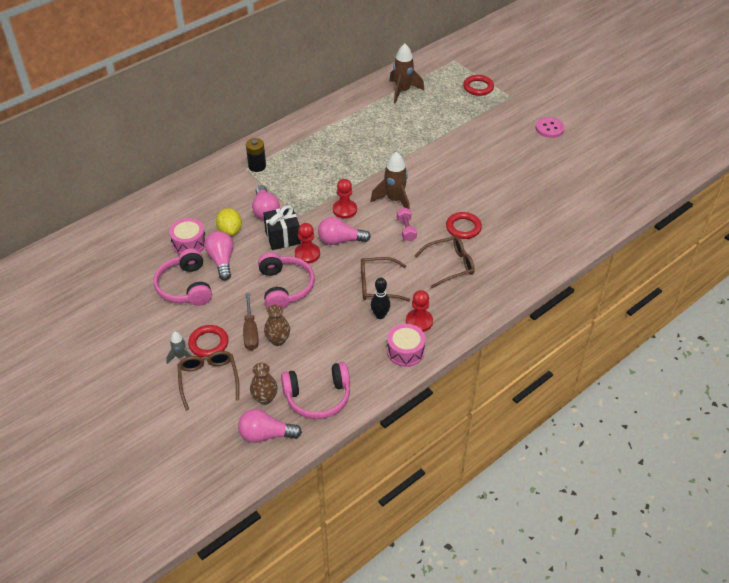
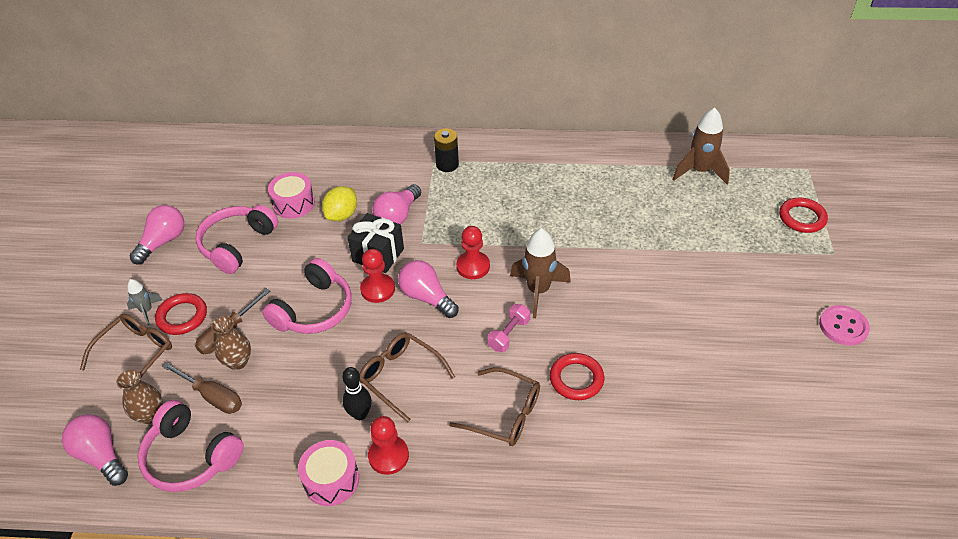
camera: 45 degrees right, 0 degrees up
(222, 261) = (297, 240): pink light bulb -> pink light bulb (163, 242)
(288, 365) = (212, 396): none -> brown screwdriver

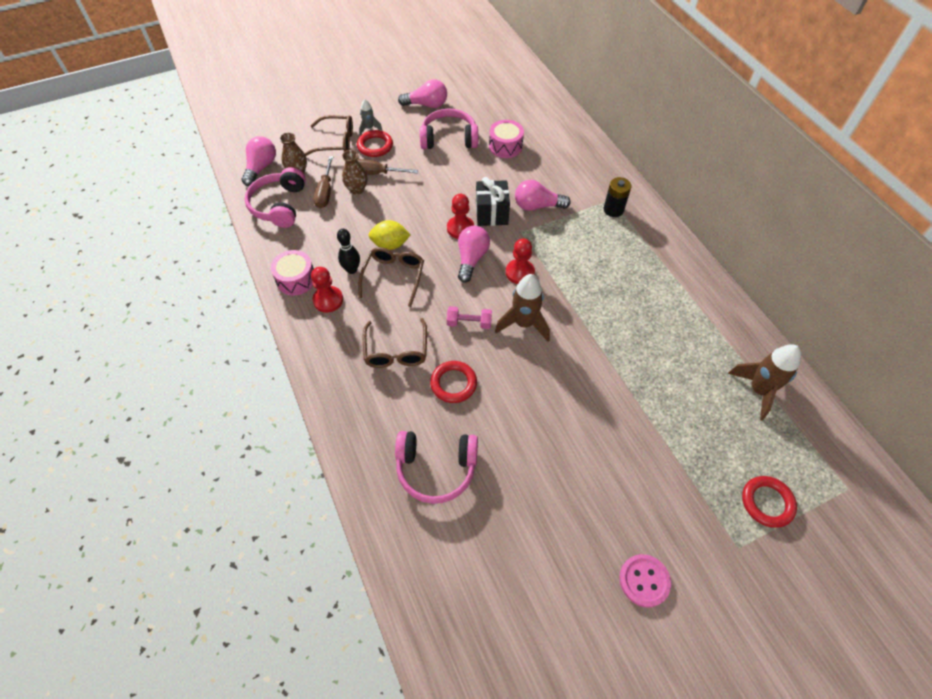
camera: 60 degrees right, 10 degrees up
(314, 309) = (420, 204): pink headphones -> pink headphones (436, 468)
(342, 215) = (514, 176): yellow lemon -> yellow lemon (390, 245)

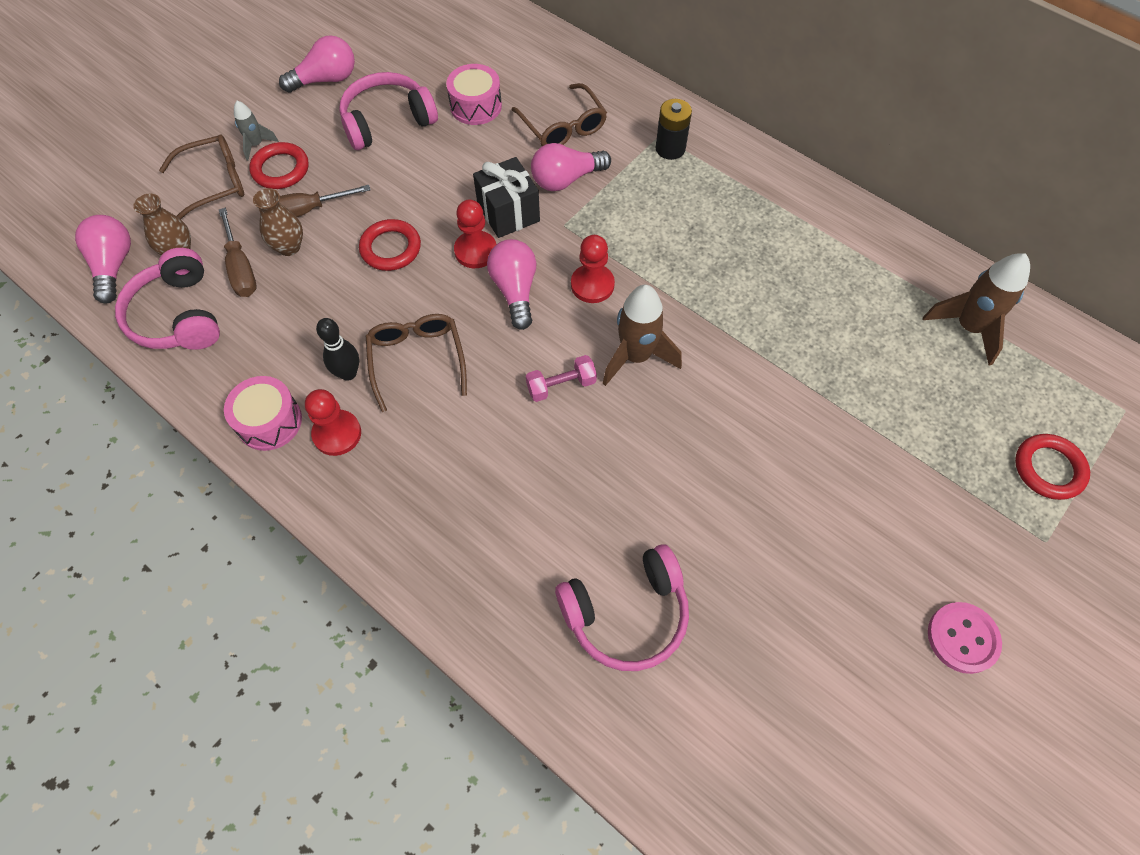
camera: 25 degrees left, 5 degrees up
(390, 245) = (386, 313): yellow lemon -> none
(396, 350) = (479, 468): brown glasses -> brown glasses (563, 126)
(453, 383) = (586, 482): red ring -> red ring (391, 248)

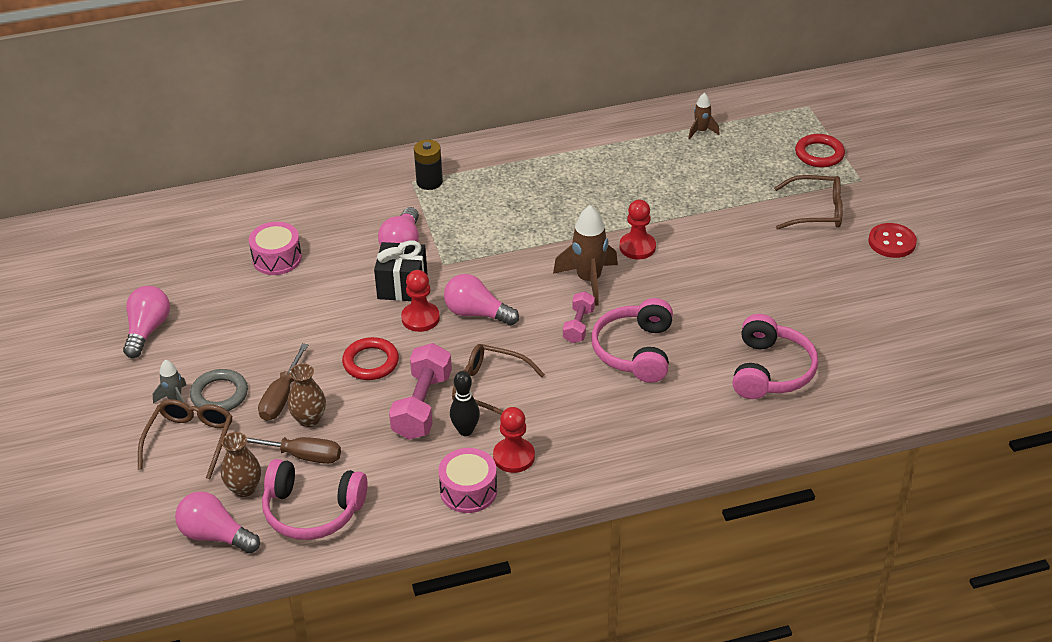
camera: 55 degrees left, 20 degrees down
(280, 169) = (219, 394): red ring -> grey ring
(359, 320) = (422, 406): none -> pink dumbbell
(387, 121) = (237, 313): pink headphones -> pink headphones (635, 351)
(563, 126) = (350, 223): brown glasses -> brown glasses (815, 211)
(592, 285) = (510, 274): red pawn -> red pawn (637, 247)
(962, 638) = (892, 242): pink button -> red button
(968, 327) = (701, 131): brown rocket -> brown rocket, size x0.54

